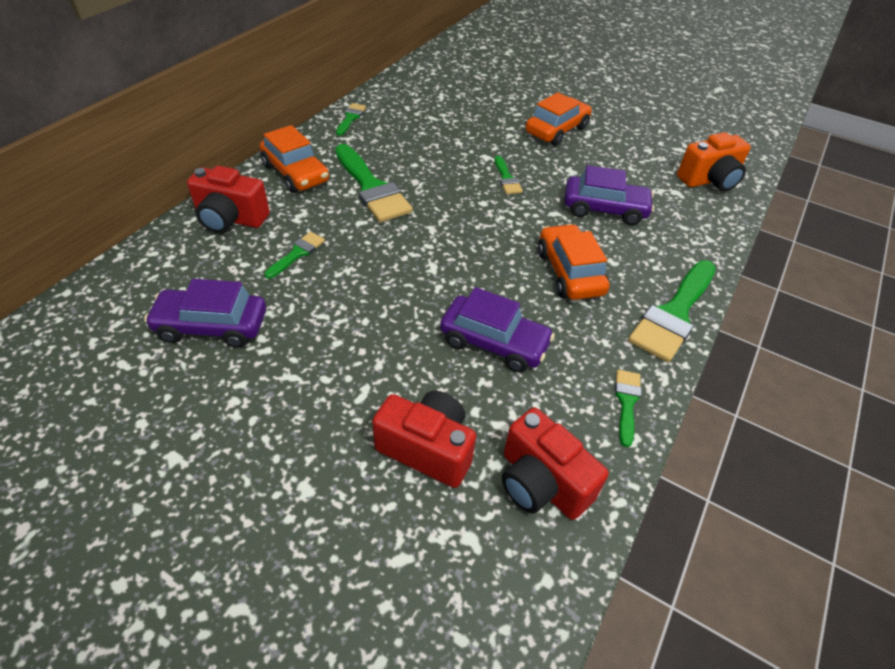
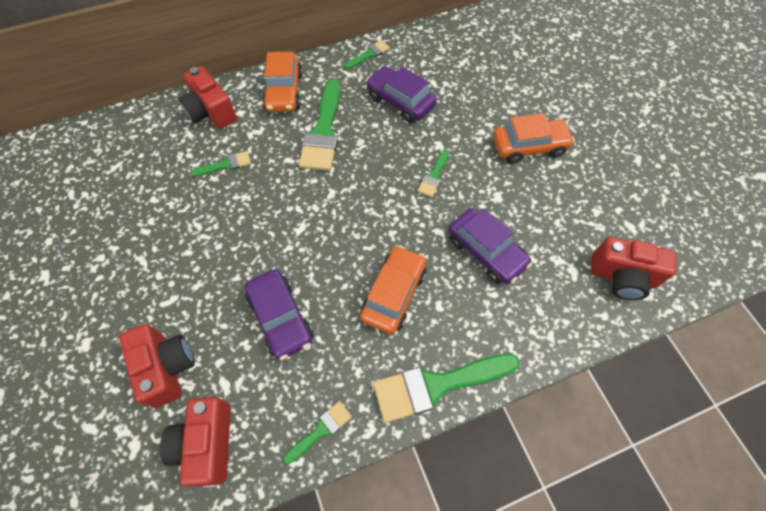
camera: 40 degrees right, 15 degrees up
(212, 326) = (133, 194): purple car -> purple car (400, 101)
(709, 180) = (622, 277): orange camera -> red camera

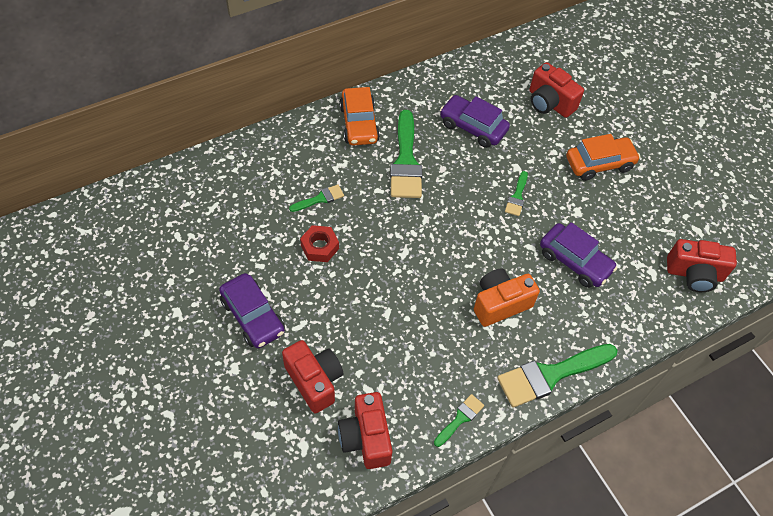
camera: 10 degrees left, 5 degrees down
(211, 112) = (292, 148): red camera -> red camera (549, 103)
(212, 215) = (319, 247): none -> red nut
(281, 318) = (405, 332): purple car -> purple car (253, 316)
(369, 54) = (433, 81): green brush -> none
(394, 294) = (500, 304): orange car -> orange camera

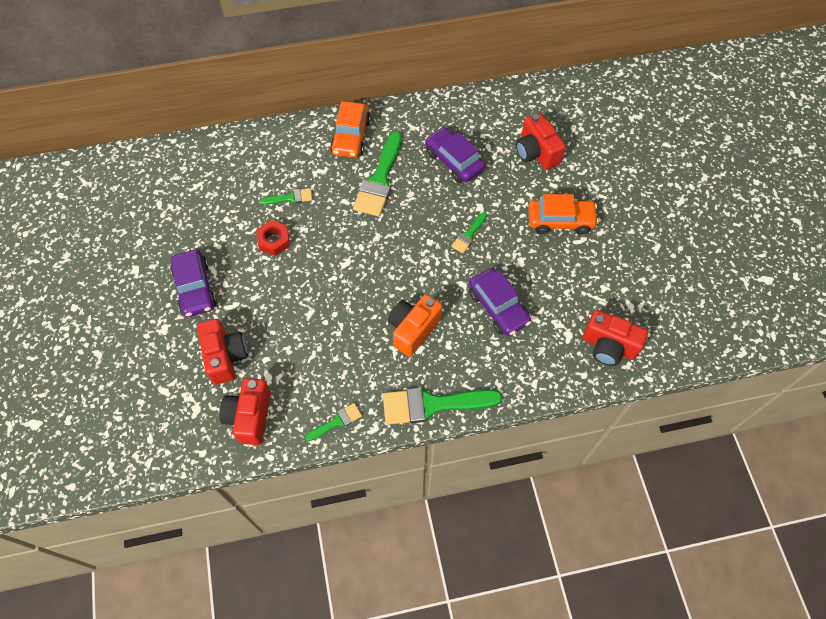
camera: 20 degrees right, 5 degrees up
(500, 304) = (413, 329): orange camera -> orange camera turned 45 degrees counterclockwise

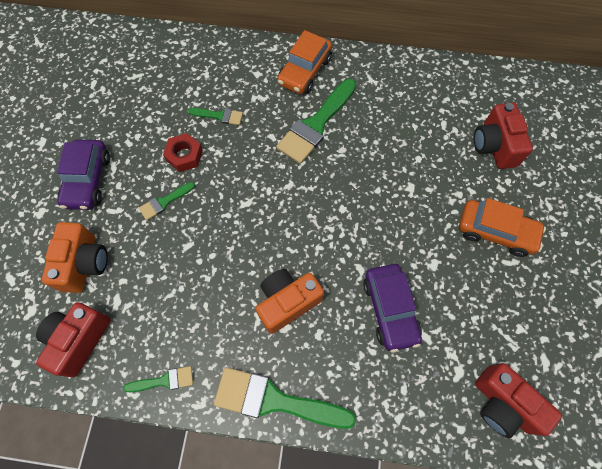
camera: 20 degrees right, 5 degrees up
(225, 357) = (84, 264): red camera -> orange camera
(454, 161) = (401, 128): purple car -> none
(468, 235) = (387, 215): green brush -> green brush (164, 202)

